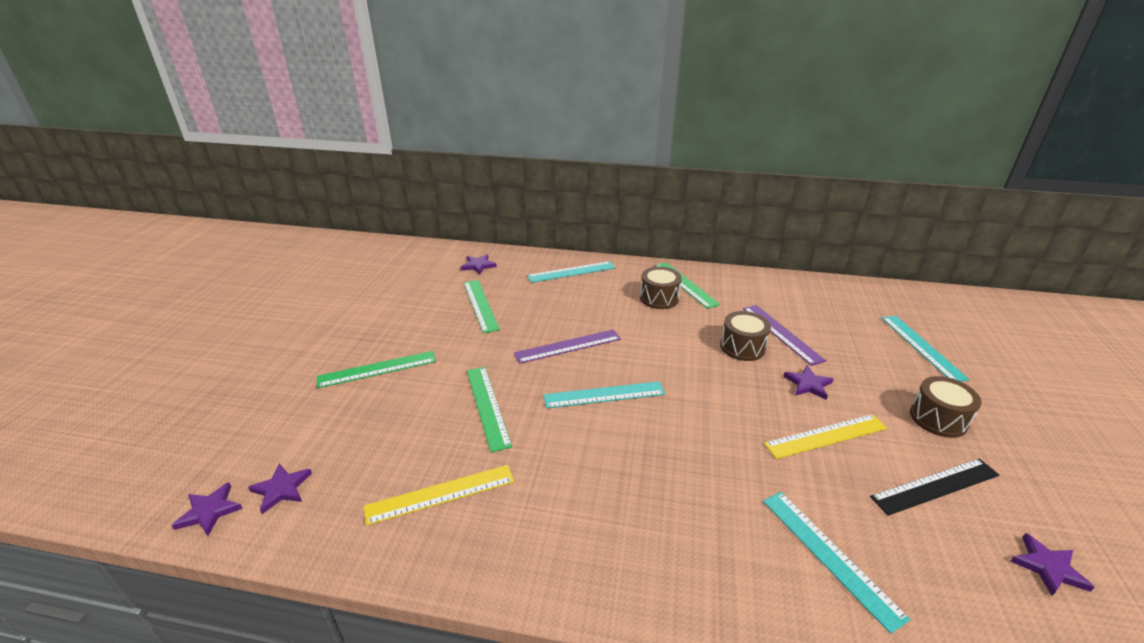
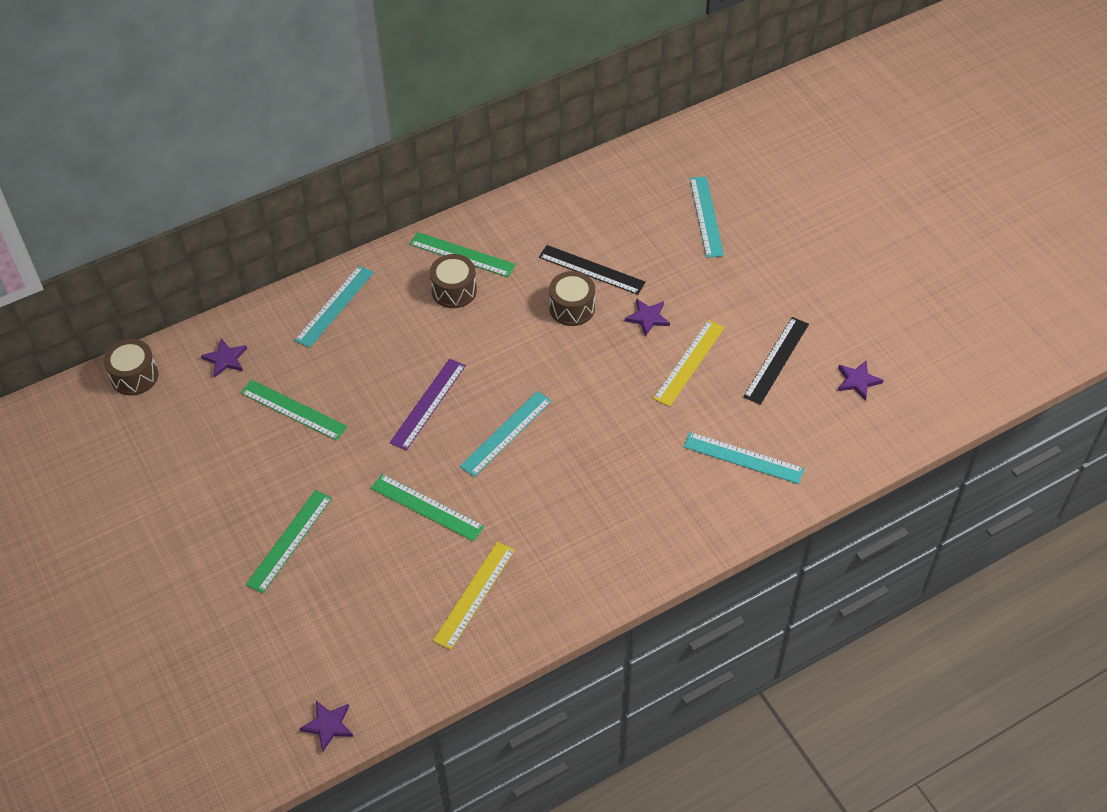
camera: 40 degrees left, 20 degrees up
(281, 489) = (357, 676): purple star -> none
(781, 333) = (591, 270): purple ruler -> black ruler
(921, 347) = (706, 216): turquoise ruler -> turquoise ruler turned 45 degrees clockwise
(938, 419) = (752, 294): brown drum -> brown drum (134, 376)

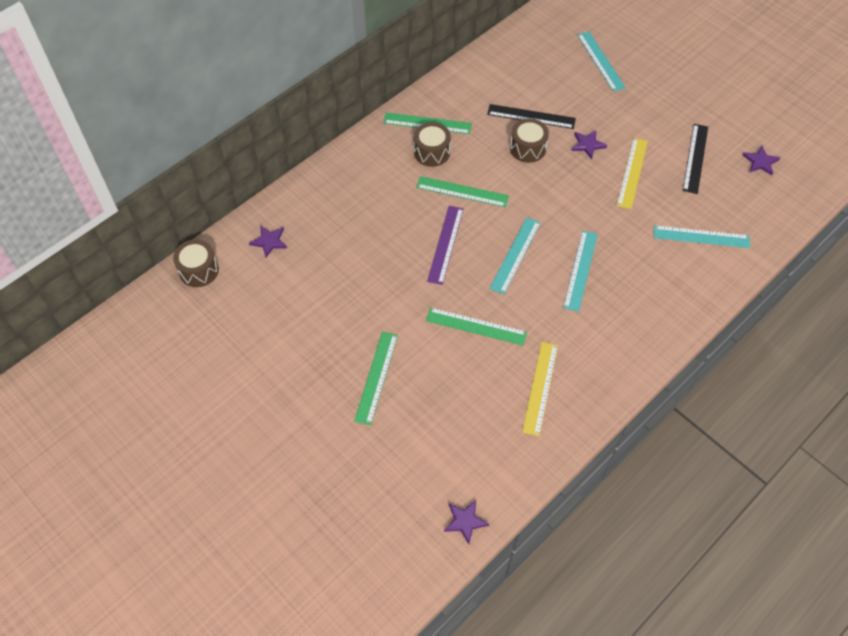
camera: 15 degrees left, 5 degrees up
(293, 410) = (340, 271): green ruler -> green ruler (462, 192)
(334, 306) = (342, 182): turquoise ruler -> turquoise ruler (580, 270)

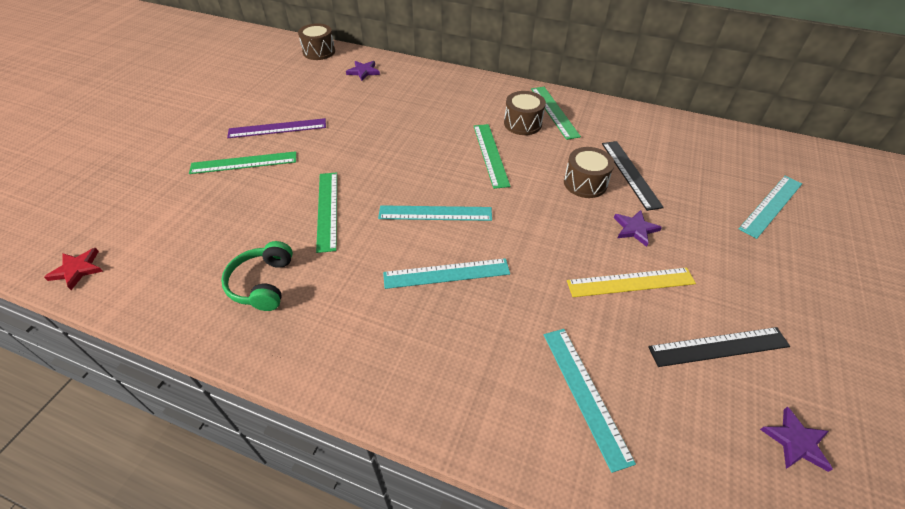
camera: 65 degrees right, 10 degrees down
(445, 244) = (418, 162): purple ruler -> purple ruler (277, 128)
(465, 521) = (77, 269): purple star -> red star
(540, 388) = (262, 284): yellow ruler -> green headphones

